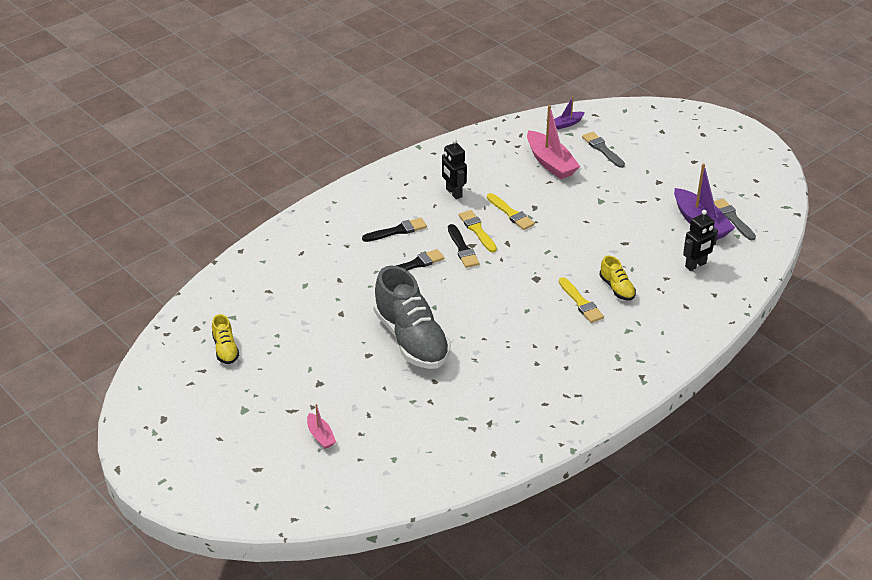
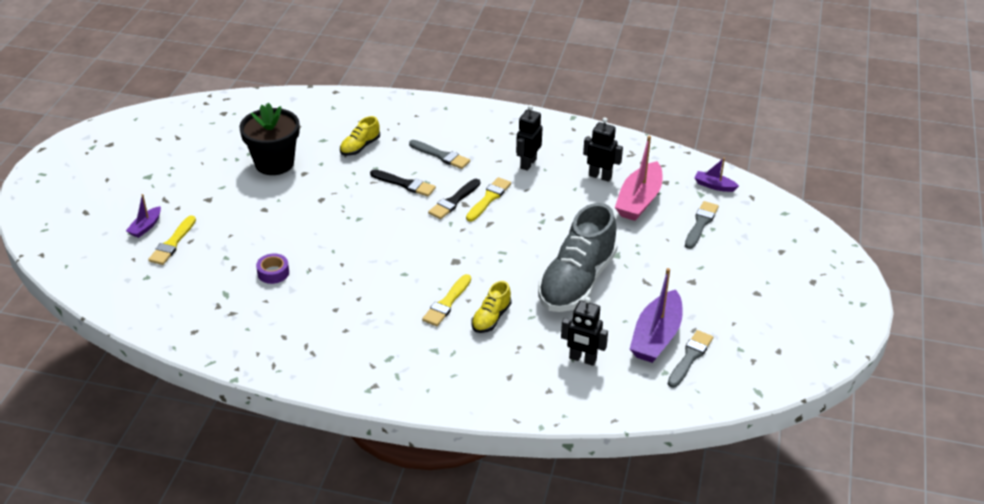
camera: 55 degrees right, 0 degrees up
(225, 349) = (210, 137): yellow shoe -> yellow shoe (360, 147)
(308, 325) = (274, 163): none -> black flower pot
(320, 436) = (145, 227): pink boat -> purple boat
(397, 231) = (441, 156): black brush -> grey brush
(411, 339) = (303, 224): grey shoe -> grey shoe (577, 282)
(459, 380) = (273, 273): none -> purple tape
(504, 167) = (600, 176): none -> black robot
(511, 213) = (534, 208): yellow brush -> yellow brush (172, 243)

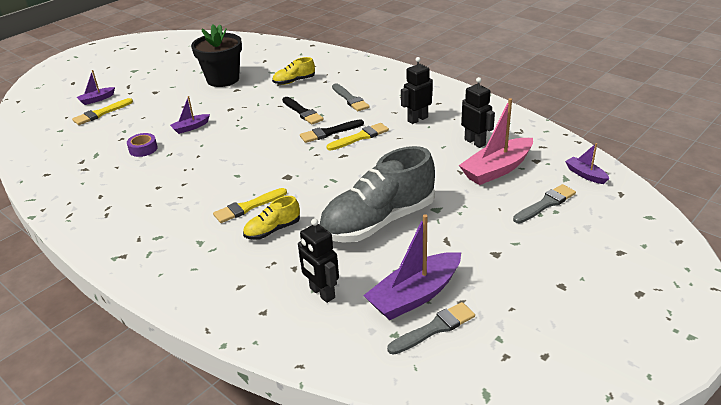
camera: 30 degrees right, 5 degrees down
(300, 233) = (190, 127): none -> purple boat

